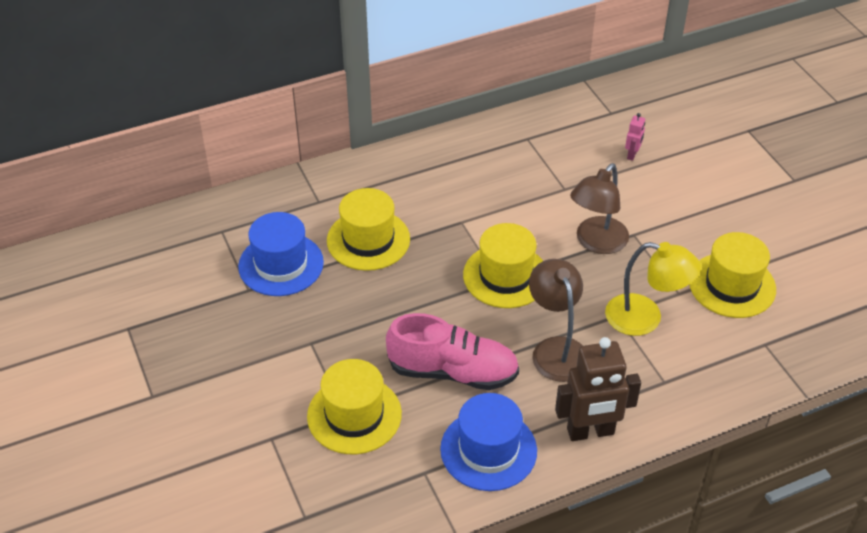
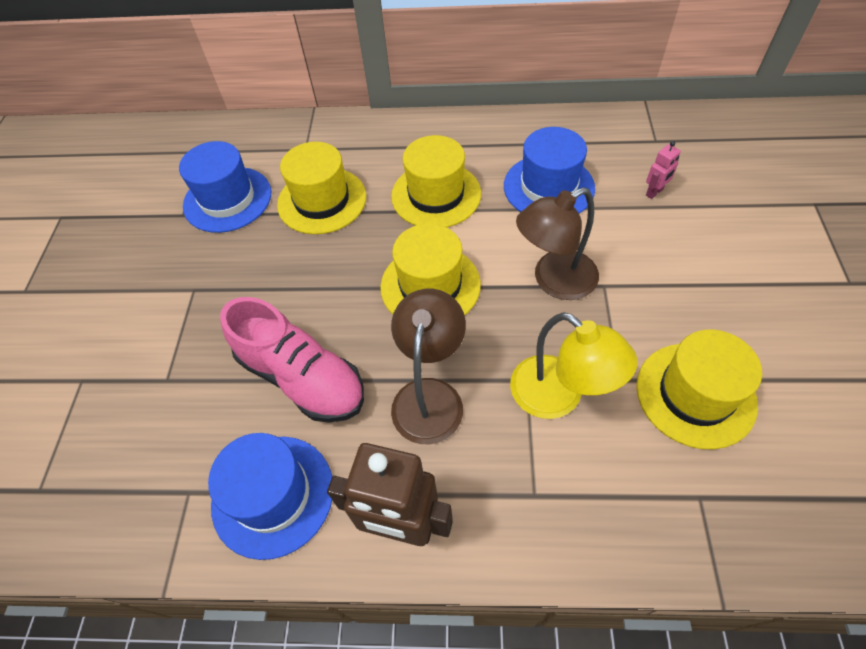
camera: 30 degrees right, 10 degrees up
(354, 415) = (172, 388): yellow hat -> yellow hat (436, 195)
(550, 174) = (548, 187): none -> blue hat

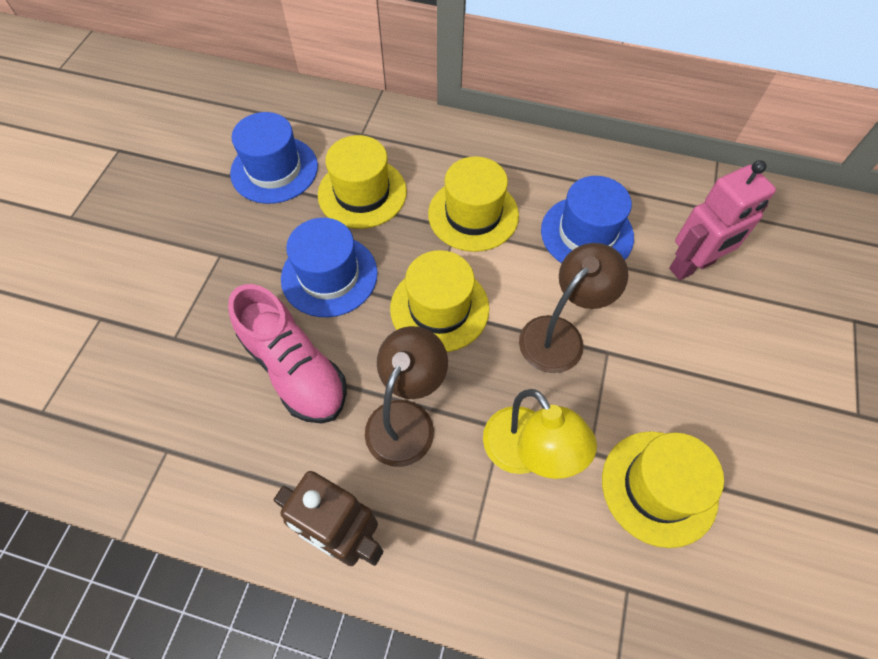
camera: 10 degrees right, 5 degrees up
(273, 495) = (239, 474): blue hat -> blue hat (329, 275)
(554, 281) = (560, 335): brown lamp -> brown lamp turned 150 degrees clockwise
(654, 192) = (692, 266): pink robot -> pink robot, size x2.21

